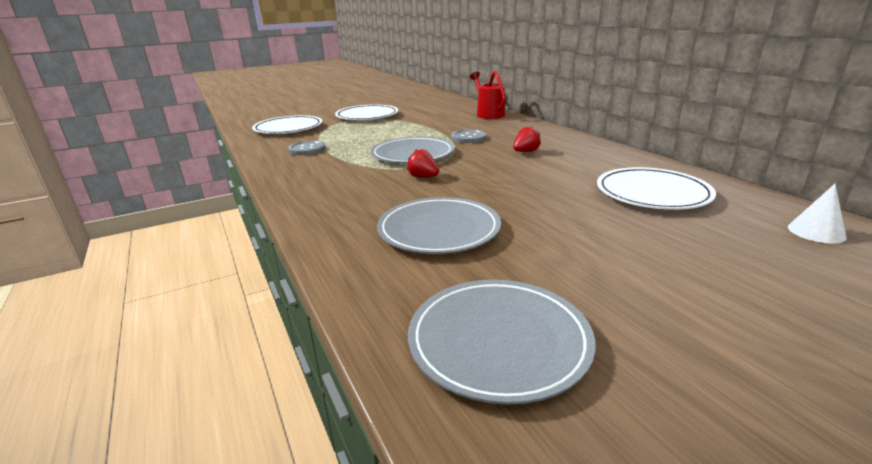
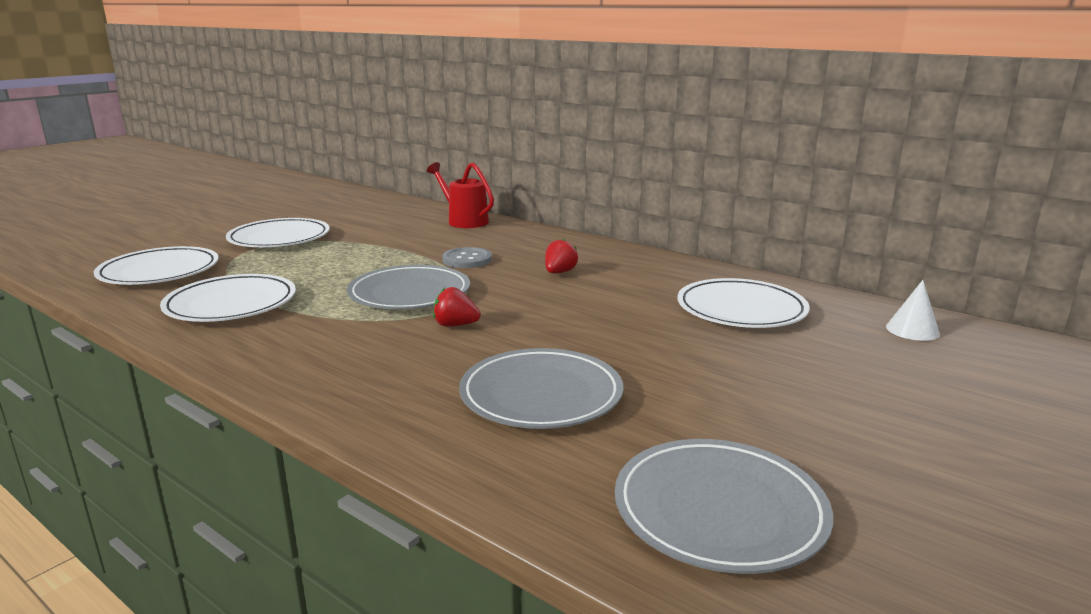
camera: 25 degrees left, 5 degrees down
(307, 149) = (231, 304): grey button -> white plate

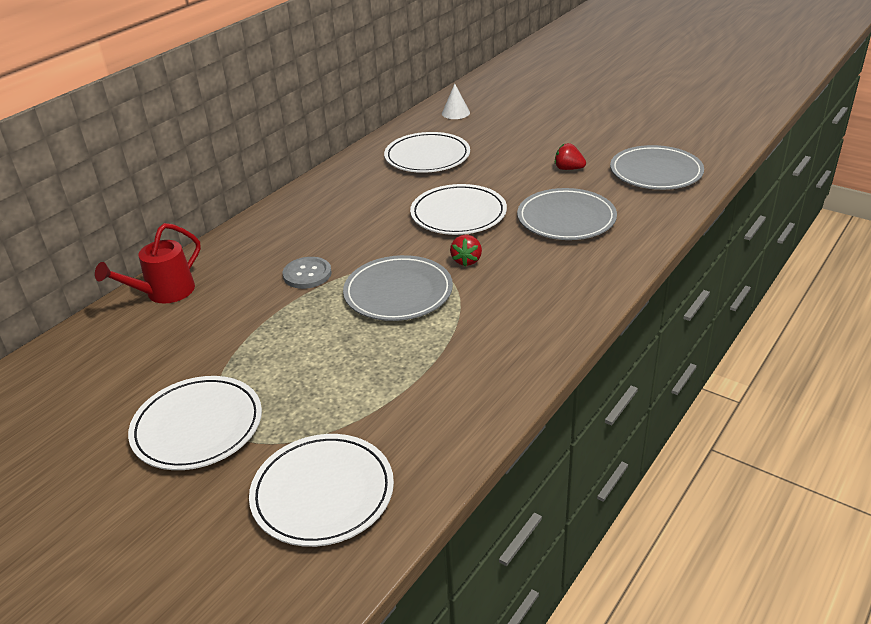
camera: 90 degrees left, 15 degrees up
(231, 304) = (429, 394): white plate -> white plate (458, 214)
(559, 272) = (348, 225): red strawberry -> red strawberry (568, 169)

